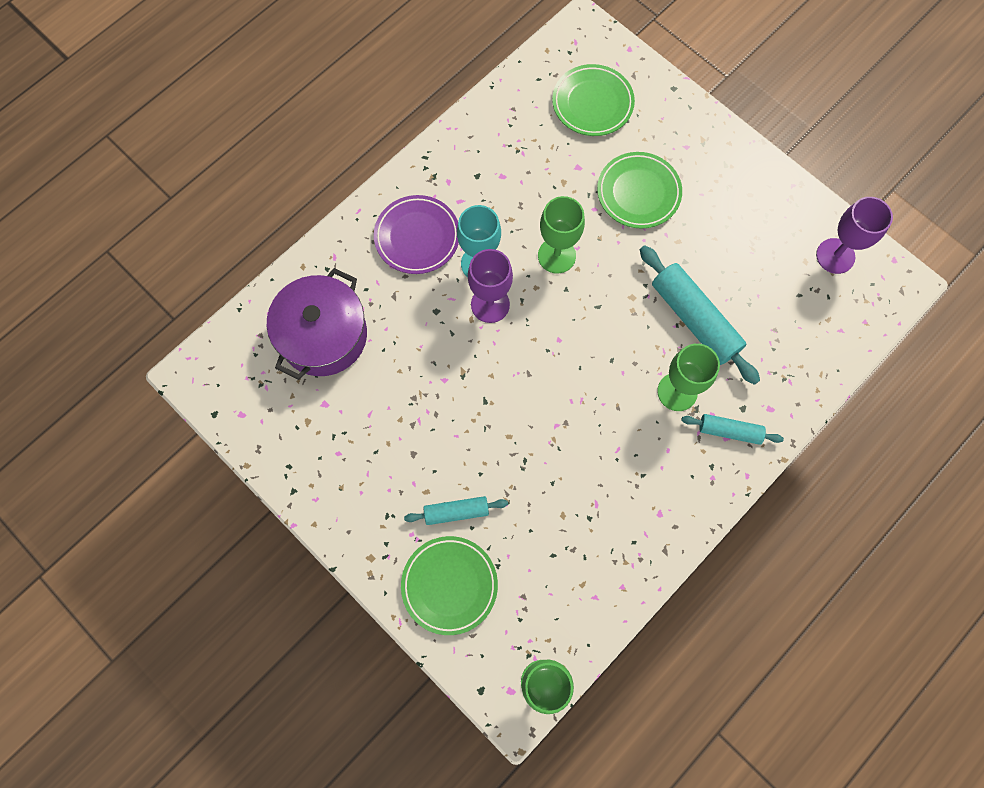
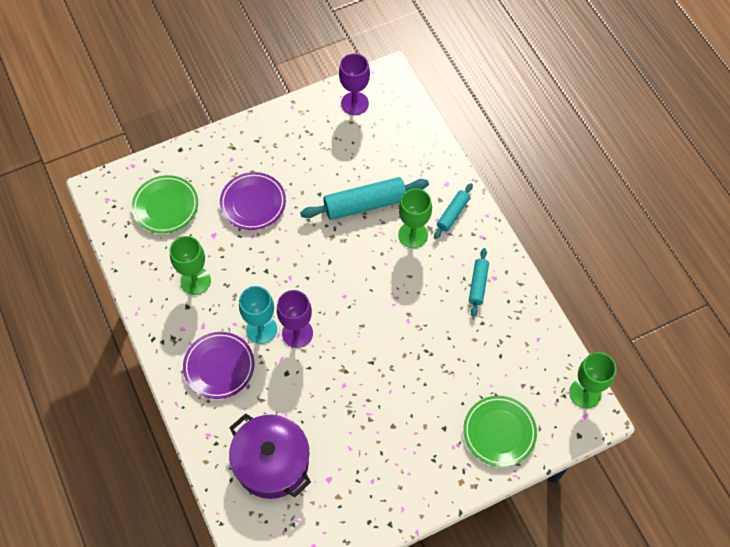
camera: 70 degrees left, 10 degrees down
(456, 512) = (447, 410): turquoise rolling pin -> turquoise rolling pin (478, 284)
(556, 255) = (278, 274): green goblet -> green goblet (195, 281)
(638, 193) = (253, 203): green plate -> purple plate

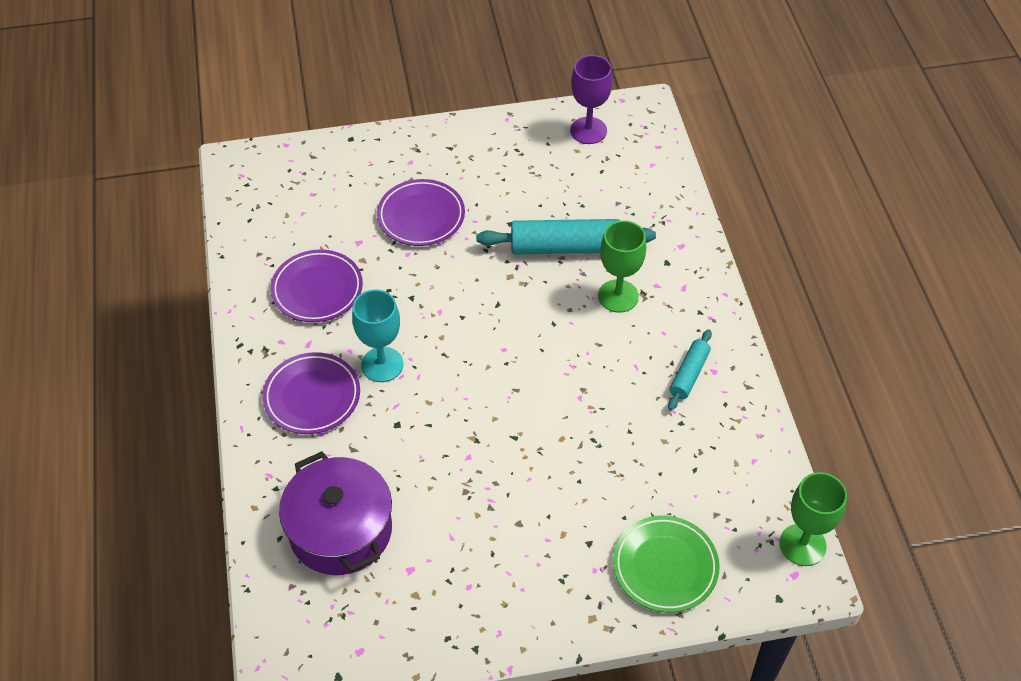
camera: 15 degrees right, 10 degrees down
(166, 206) = (310, 198): green plate -> none
(195, 281) = (317, 290): green goblet -> purple plate
(297, 333) = (427, 379): purple goblet -> none
(452, 214) = (679, 282): turquoise rolling pin -> none

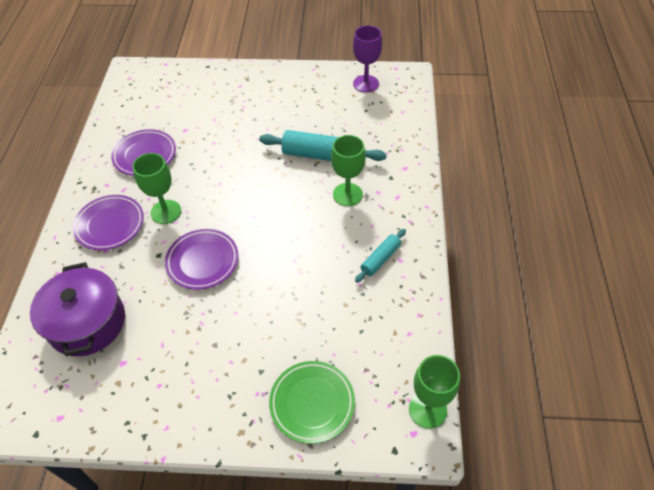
camera: 15 degrees right, 0 degrees up
(382, 364) = (166, 212): turquoise goblet -> green goblet
(421, 216) = (232, 120): purple plate -> purple plate (202, 261)

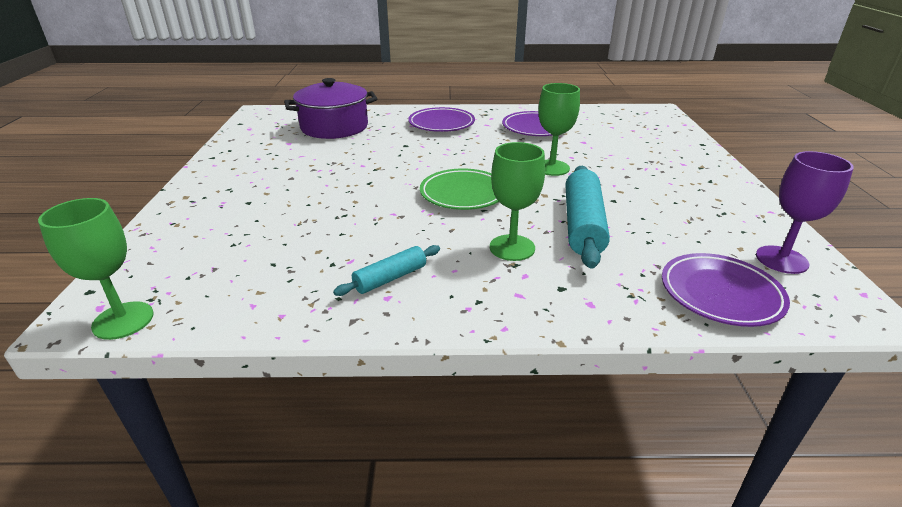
camera: 85 degrees right, 20 degrees down
(166, 212) = (460, 143): green goblet -> green goblet (551, 168)
(202, 261) = (395, 164): purple plate -> purple plate (720, 294)
(312, 403) = (191, 232): green plate -> green plate (463, 194)
(380, 259) = (390, 278): turquoise rolling pin -> turquoise rolling pin turned 75 degrees counterclockwise

